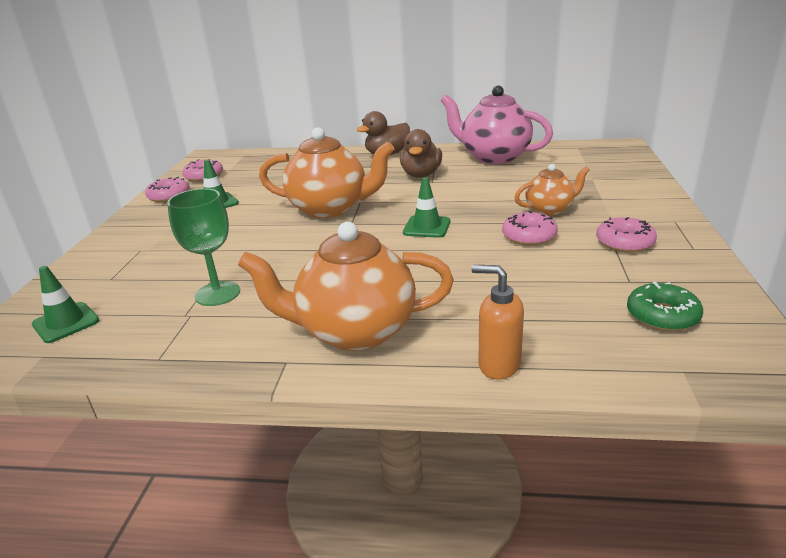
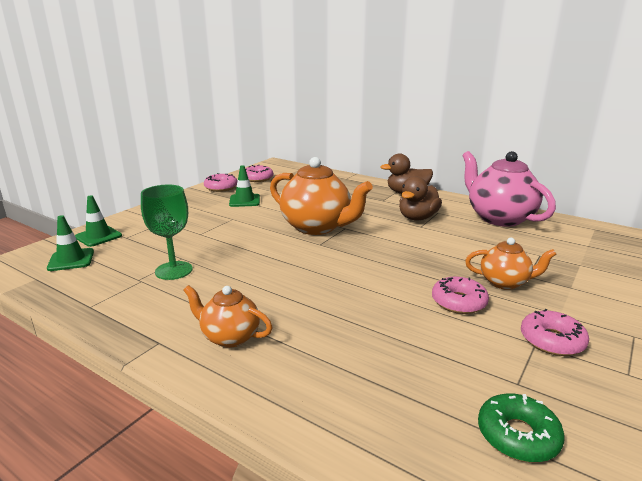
camera: 25 degrees right, 5 degrees down
(355, 331) = (230, 337): orange teapot -> orange teapot, size x0.55
(427, 227) = (376, 265): green traffic cone -> green traffic cone (98, 236)
(498, 365) = (307, 416): orange soap dispenser -> none

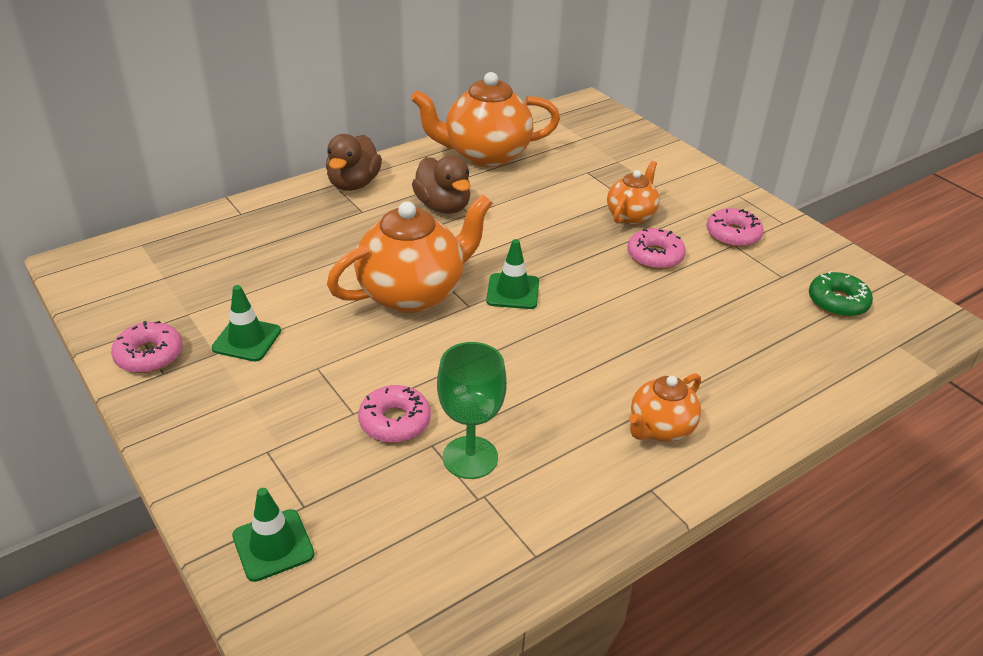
camera: 70 degrees left, 15 degrees up
(71, 260) = (358, 583): green traffic cone -> green traffic cone (513, 291)
(257, 178) = (143, 302): pink donut -> pink donut (395, 421)
(499, 218) = (486, 155): pink teapot -> orange teapot

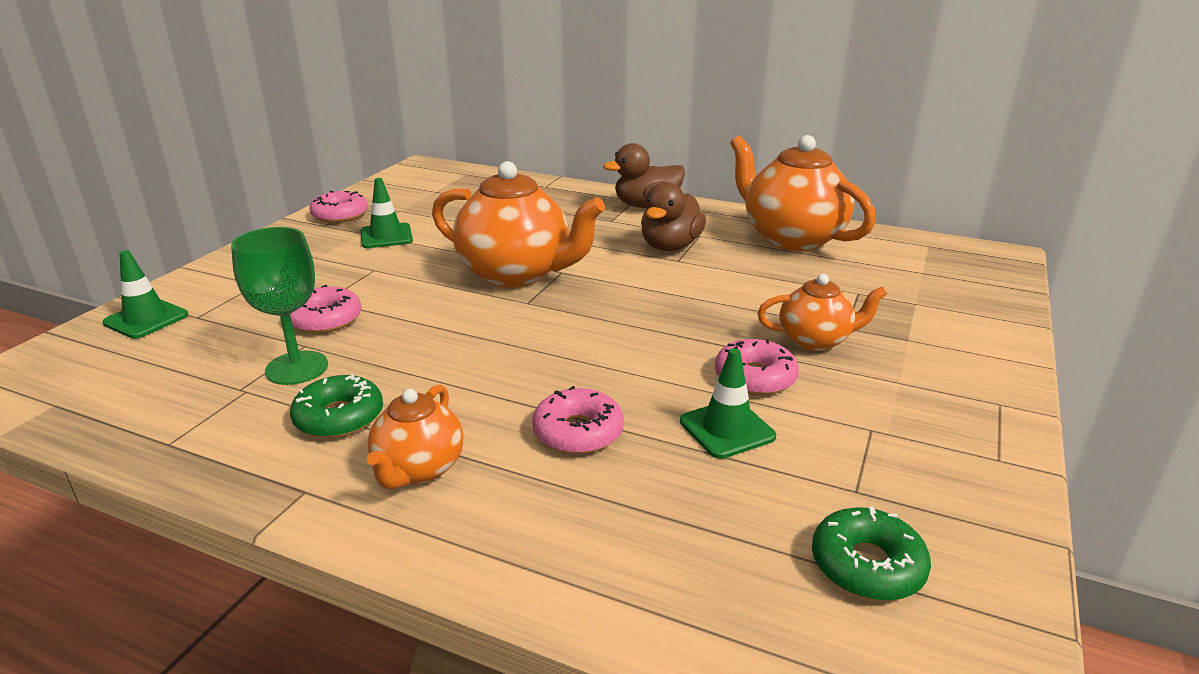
camera: 60 degrees right, 10 degrees down
(513, 291) = (575, 316): green traffic cone -> green traffic cone (727, 429)
(567, 450) = (339, 417): none -> green donut
(660, 428) = (418, 469): orange teapot -> orange teapot turned 90 degrees counterclockwise
(733, 235) = (893, 422): pink donut -> pink donut (578, 432)

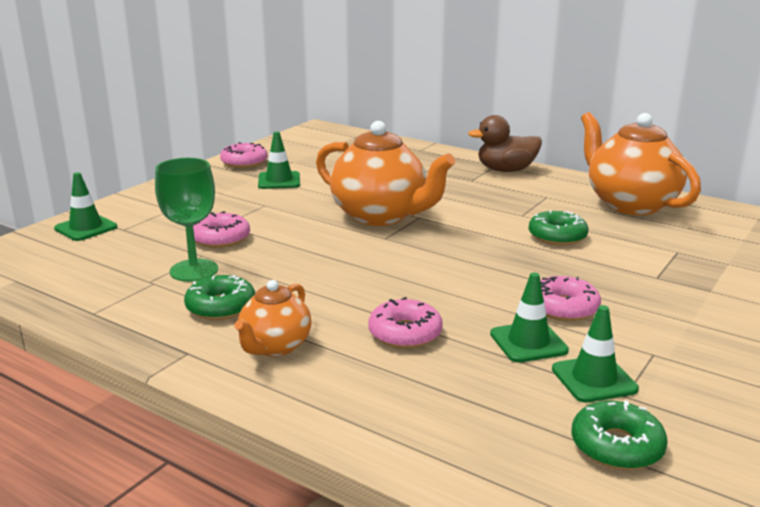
camera: 10 degrees right, 5 degrees down
(670, 246) = (518, 204): brown duck -> none
(723, 284) = (557, 236): none -> green donut
(815, 340) = (626, 285): orange teapot -> none
(815, 472) = (594, 379): none -> green traffic cone

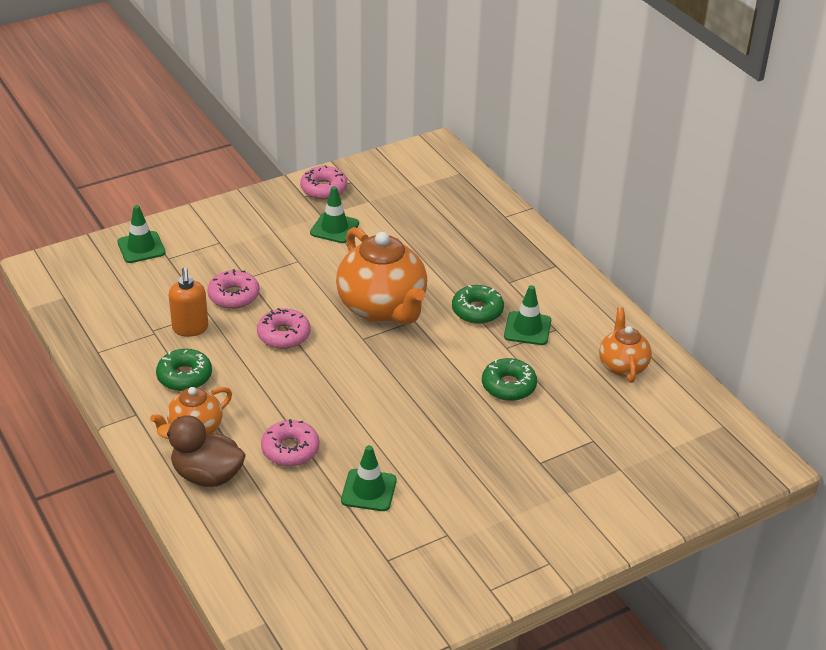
camera: 25 degrees right, 15 degrees up
(194, 270) = (190, 329): green goblet -> orange soap dispenser
(506, 170) = (557, 277): brown duck -> brown duck (207, 475)
(563, 308) = (428, 467): pink donut -> pink donut (284, 335)
(594, 379) = (380, 539): green traffic cone -> green traffic cone (527, 328)
(616, 446) = (339, 594): green donut -> green donut (477, 310)
(630, 204) = (622, 366): orange teapot -> orange teapot, size x0.55

